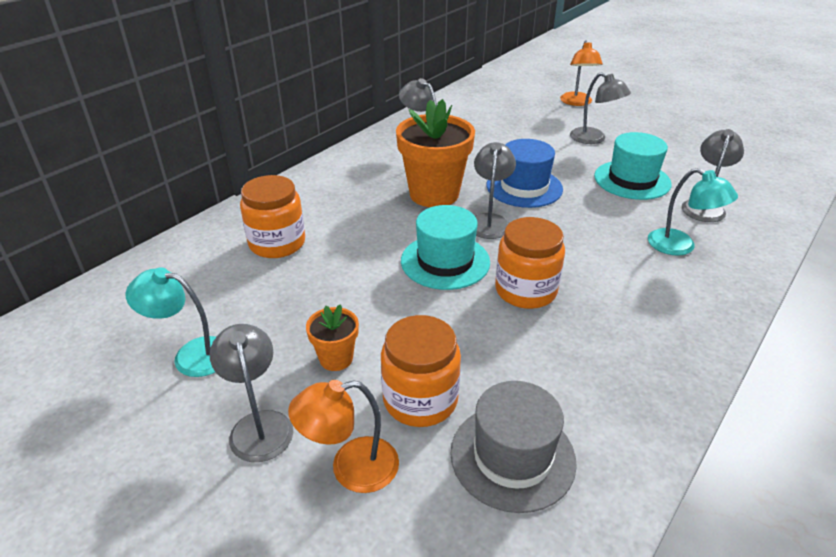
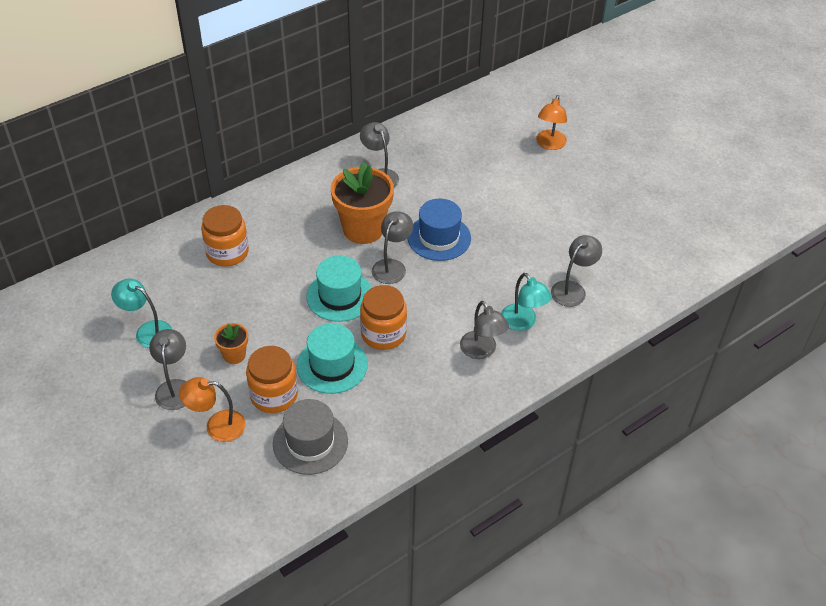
camera: 15 degrees right, 10 degrees up
(594, 139) = (533, 195): grey lamp -> grey lamp (482, 351)
(632, 180) = (533, 249): turquoise hat -> turquoise hat (332, 365)

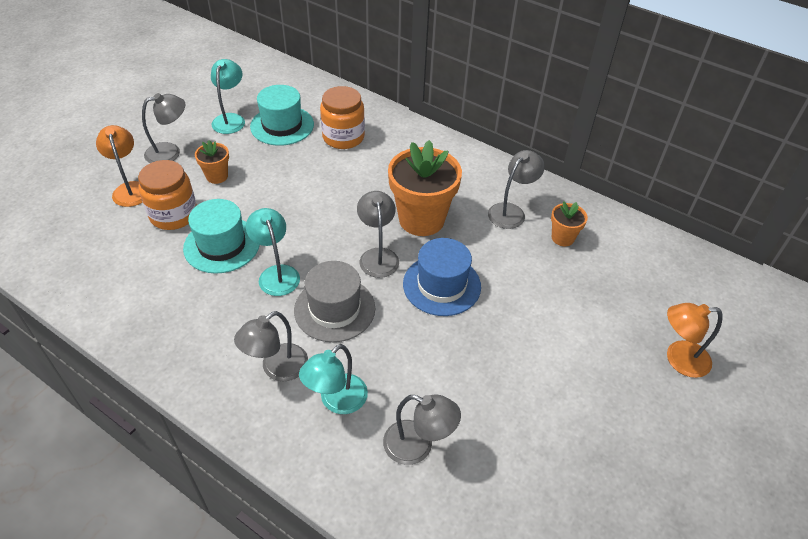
camera: 70 degrees right, 0 degrees up
(310, 442) = (118, 255): grey hat -> grey hat (334, 309)
(340, 296) = (318, 226): turquoise hat -> turquoise hat (282, 125)
(383, 334) = (276, 273): orange jar -> turquoise lamp
(392, 266) = (378, 256): grey lamp -> grey lamp turned 105 degrees counterclockwise
(421, 157) = (562, 238): none -> orange flower pot

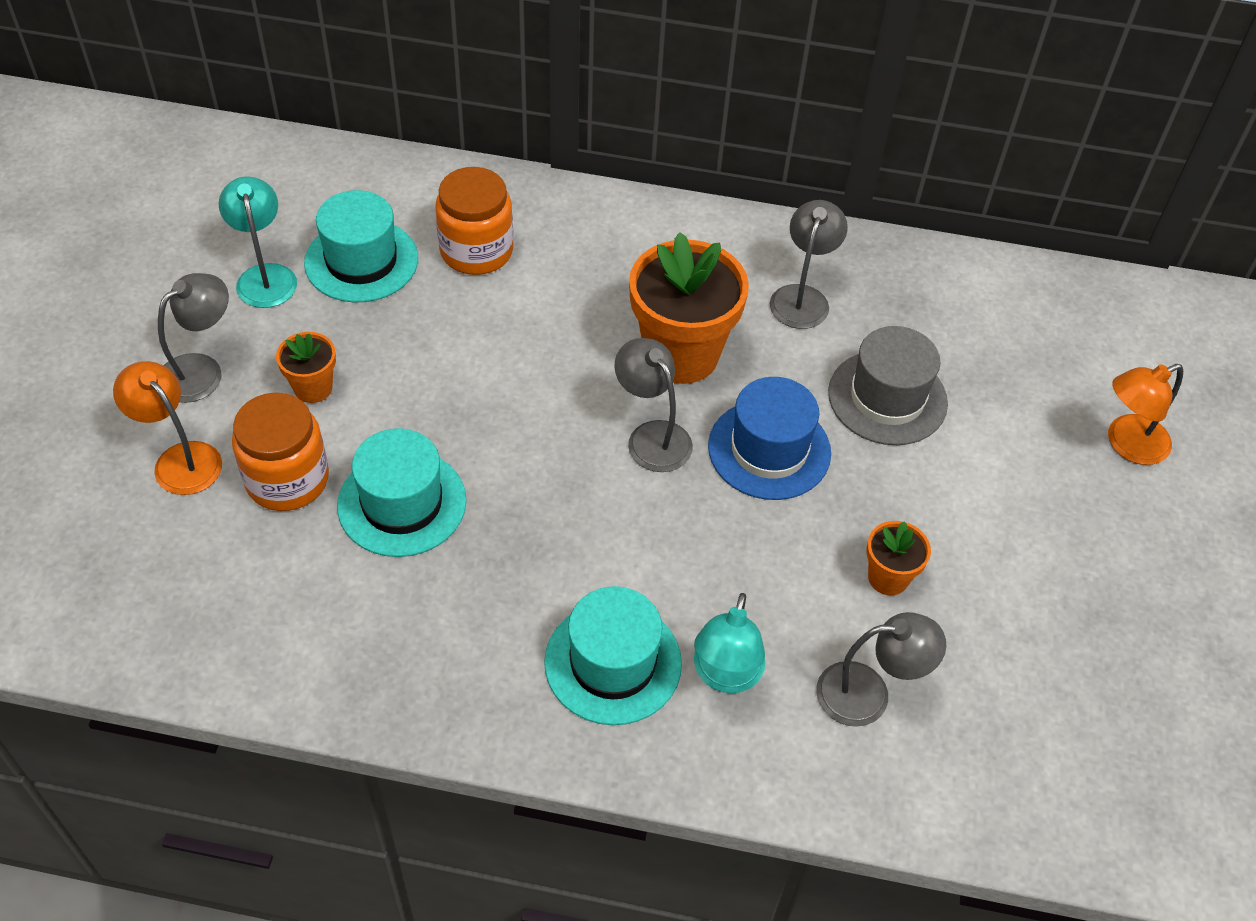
camera: 25 degrees left, 5 degrees up
(276, 273) = (518, 519): turquoise lamp -> none
(277, 368) = (613, 663): grey lamp -> turquoise hat
(334, 309) = (639, 542): grey hat -> grey hat (887, 398)
(562, 238) = (895, 316): orange flower pot -> orange flower pot (888, 577)

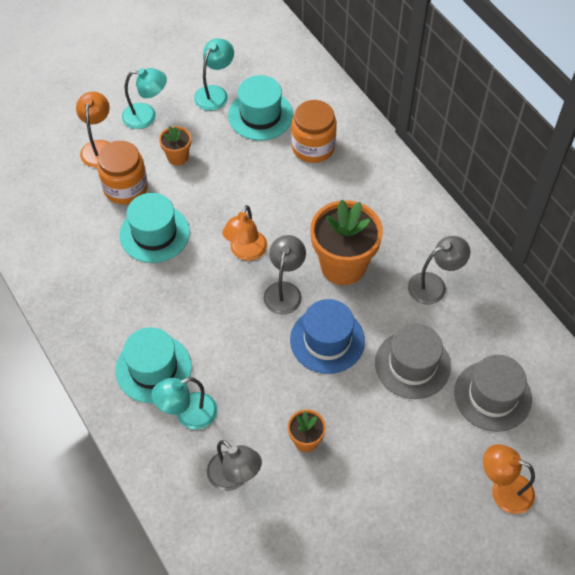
camera: 50 degrees right, 5 degrees up
(201, 370) = (146, 116): grey lamp -> turquoise lamp
(549, 431) = (246, 252): none -> orange lamp
(1000, 361) = (492, 396): none -> grey hat

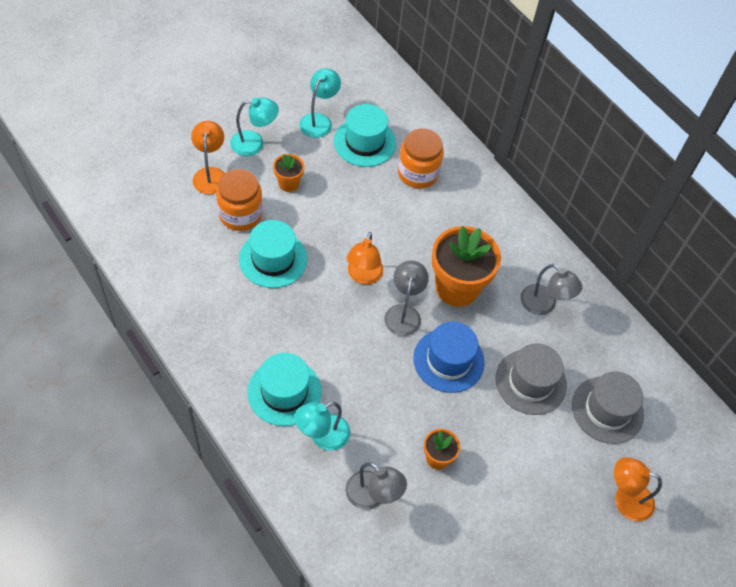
camera: 10 degrees left, 0 degrees up
(434, 285) = (544, 305): grey lamp -> grey lamp turned 75 degrees clockwise

